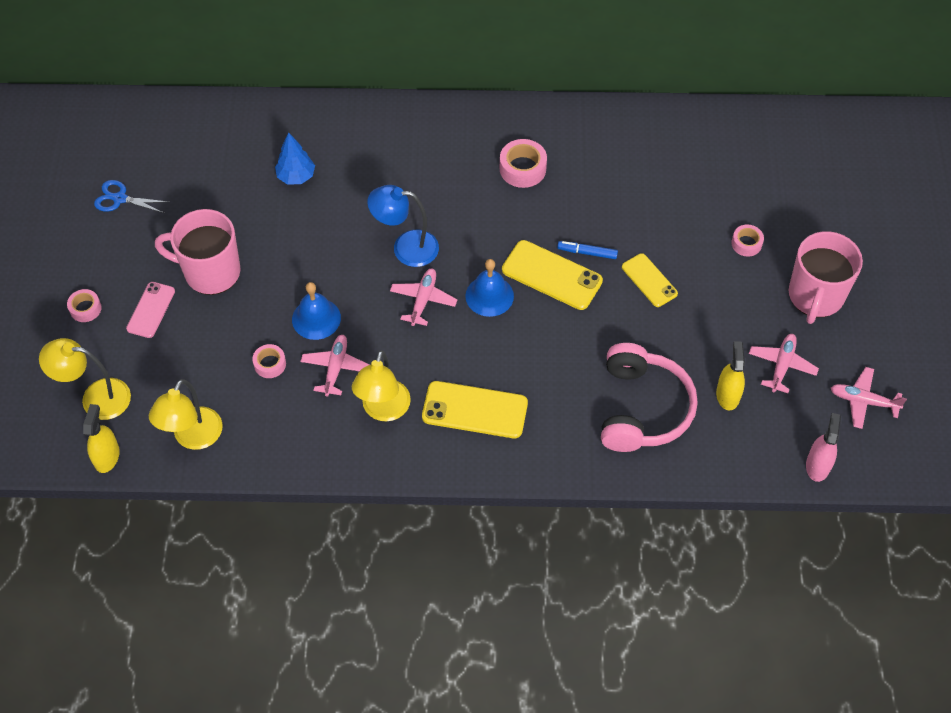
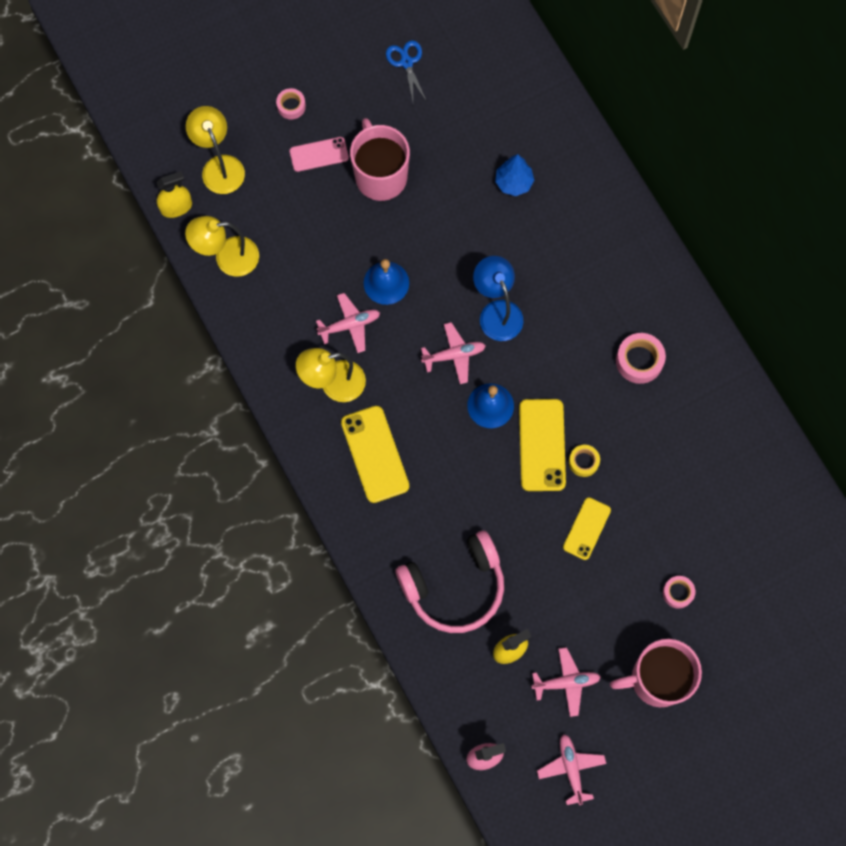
camera: 60 degrees right, 15 degrees up
(270, 364) = (324, 273): pink tape -> none
(587, 252) = (583, 462): blue marker -> yellow tape

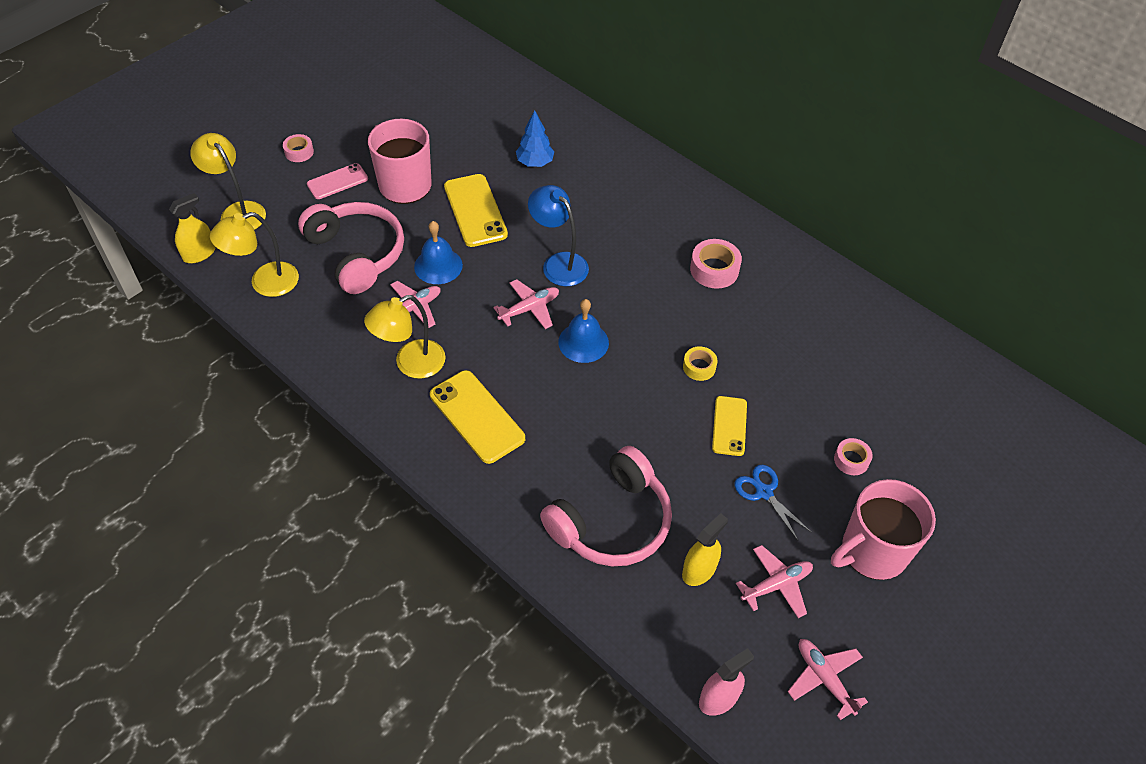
camera: 20 degrees left, 20 degrees down
(316, 248) = (357, 254): none -> pink headphones
(406, 62) = (401, 100): blue scissors -> blue scissors (764, 492)
(542, 445) = (650, 363): yellow phone -> yellow phone (475, 210)

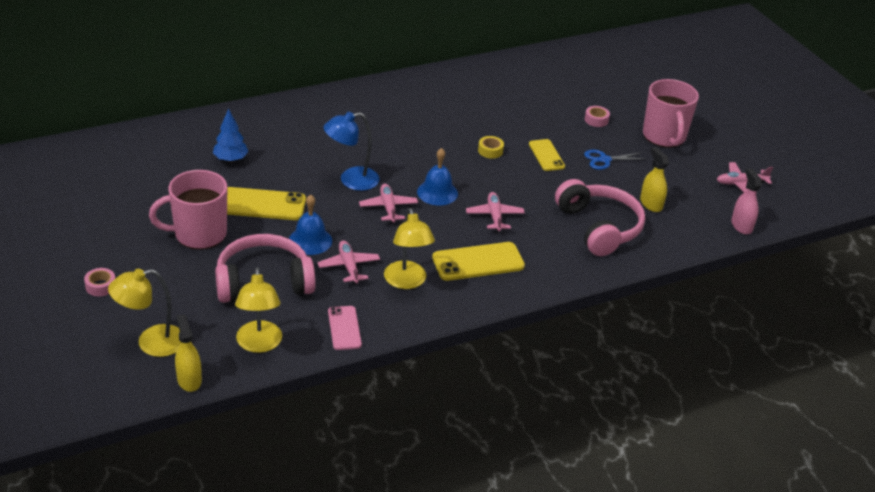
camera: 70 degrees left, 15 degrees down
(337, 182) = (162, 271): pink phone -> pink phone (344, 328)
(714, 269) = (406, 115): pink tape -> none
(729, 426) = (546, 155): yellow phone -> yellow phone turned 45 degrees clockwise
(776, 585) = (673, 178): pink plane -> pink plane (494, 216)

